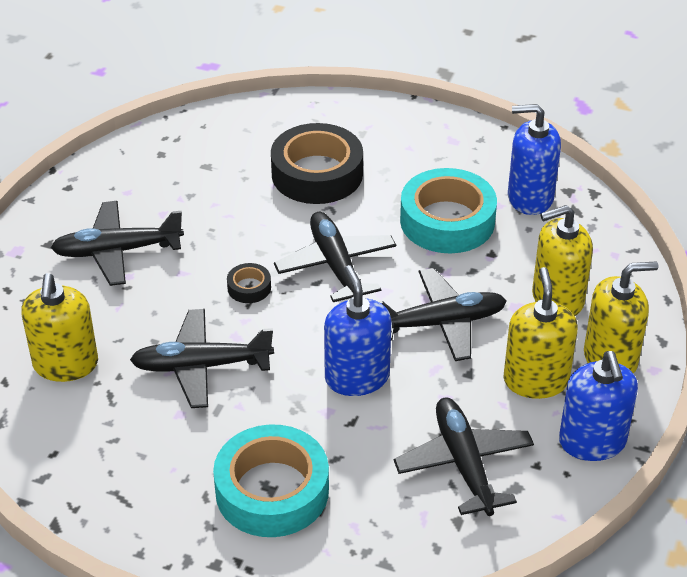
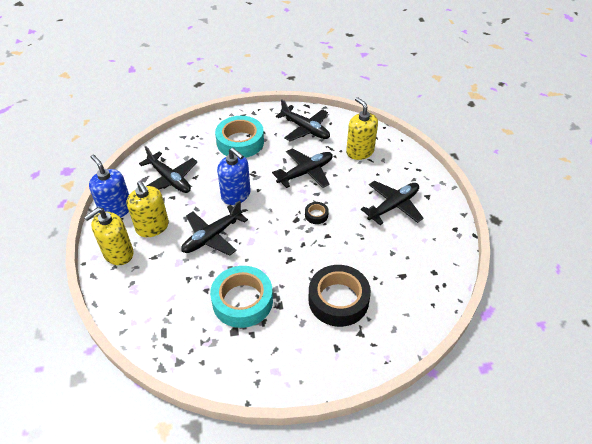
camera: 150 degrees right, 5 degrees up
(336, 265) = (284, 245): black plane -> black plane (305, 129)
(530, 197) = (201, 343): blue soap dispenser -> none
(557, 299) = (157, 276): yellow soap dispenser -> none

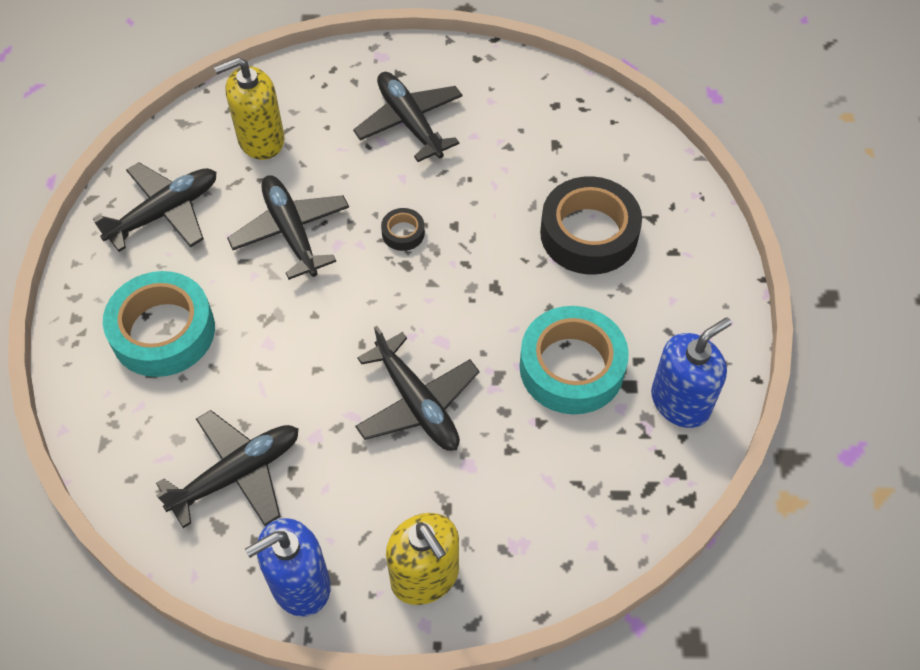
camera: 80 degrees left, 10 degrees up
(152, 227) = (368, 510): yellow soap dispenser -> none
(236, 195) = (318, 354): blue soap dispenser -> blue soap dispenser (680, 402)

